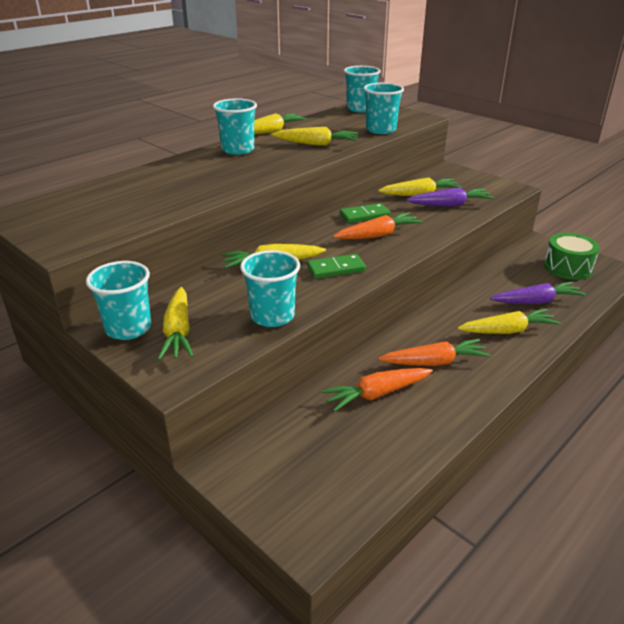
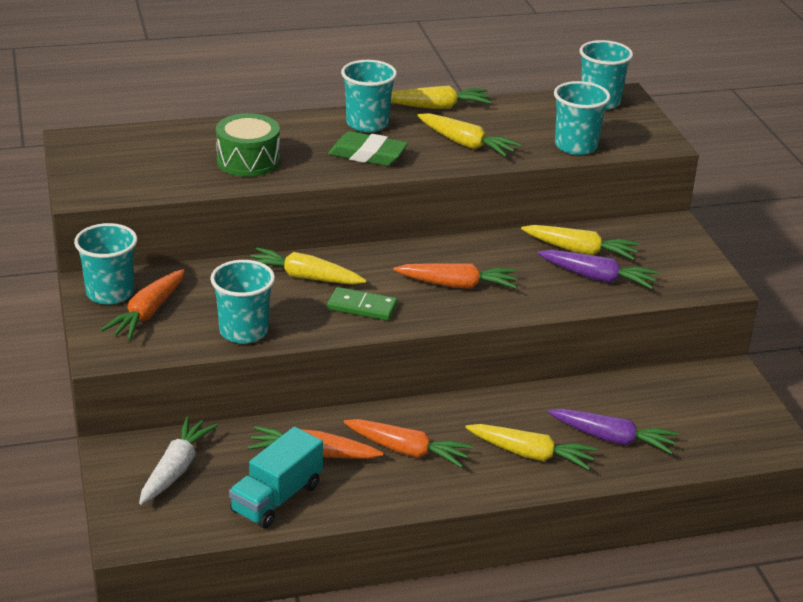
camera: 30 degrees right, 0 degrees up
(178, 332) = (148, 313): yellow carrot -> orange carrot
(262, 165) = (367, 155): none -> green eraser
(287, 456) = (176, 469): none -> white carrot
(364, 215) = (475, 255): green domino -> none
(390, 441) = (276, 498): none -> turquoise truck
(567, 267) = (717, 417): green drum -> green drum (248, 161)

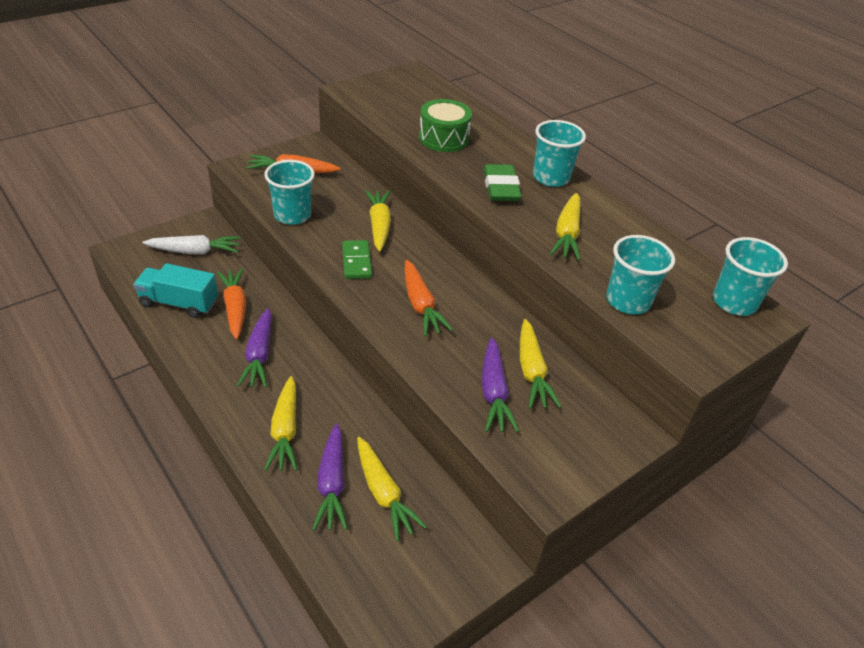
camera: 65 degrees right, 10 degrees up
(110, 293) = (307, 153): turquoise cup -> none
(407, 451) = (259, 355): orange carrot -> purple carrot
(436, 107) = (616, 206): yellow carrot -> yellow carrot (383, 493)

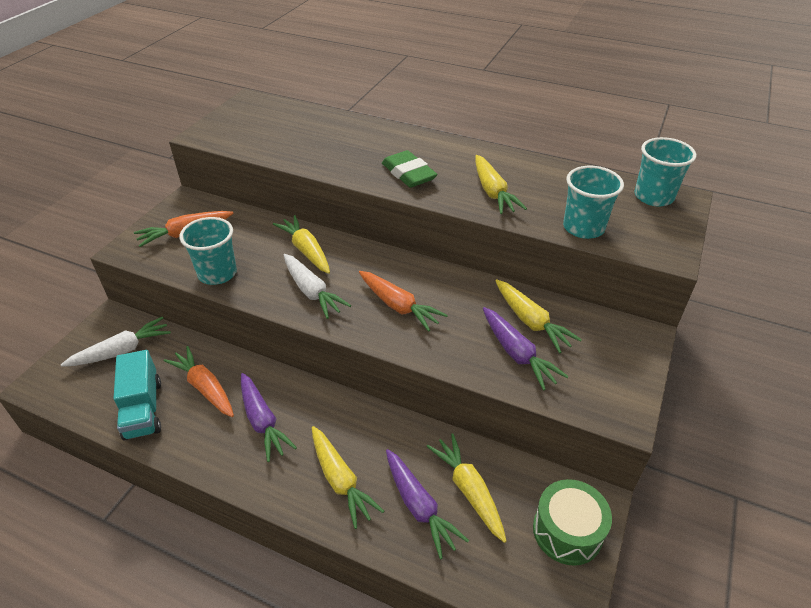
camera: 25 degrees left, 0 degrees up
(179, 303) = (143, 409): turquoise truck -> turquoise truck turned 90 degrees counterclockwise
(356, 261) = (312, 291): green domino -> white carrot
(383, 493) = (469, 490): yellow carrot -> yellow carrot turned 150 degrees counterclockwise
(443, 138) = (325, 149): green drum -> green drum (567, 531)
(551, 177) = (440, 150): turquoise cup -> none

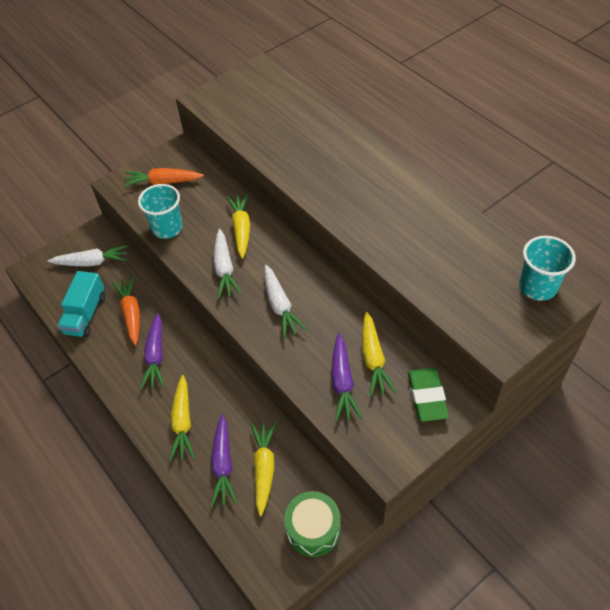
camera: 30 degrees right, 10 degrees up
(398, 306) = (280, 305): orange carrot -> white carrot
(408, 174) = (339, 191): green eraser -> green eraser (427, 396)
(493, 192) = (396, 233): yellow carrot -> none
(583, 228) = (446, 297): turquoise cup -> none

